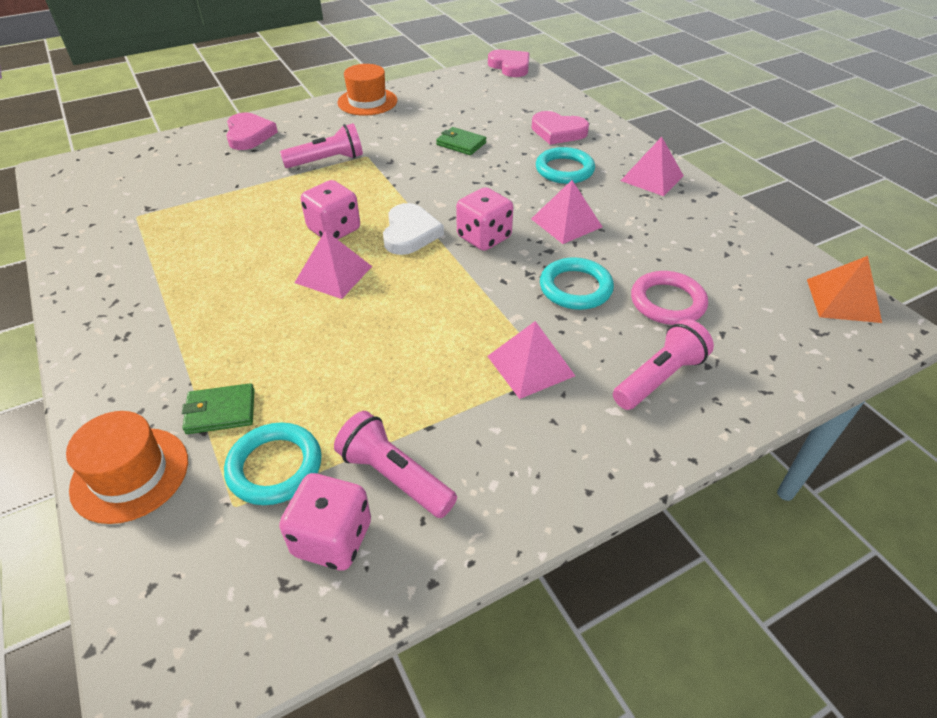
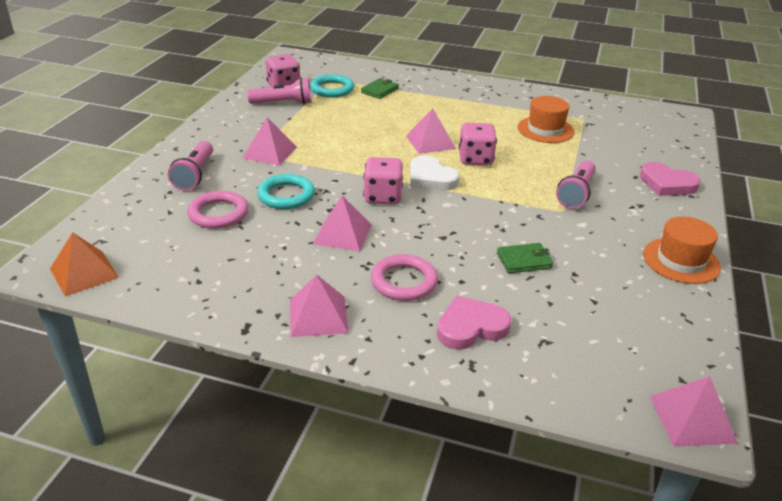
camera: 135 degrees right, 10 degrees down
(130, 474) = (377, 71): orange hat -> orange hat (545, 129)
(510, 66) = (692, 419): pink heart -> pink pyramid
(564, 170) = (404, 281): turquoise ring -> pink ring

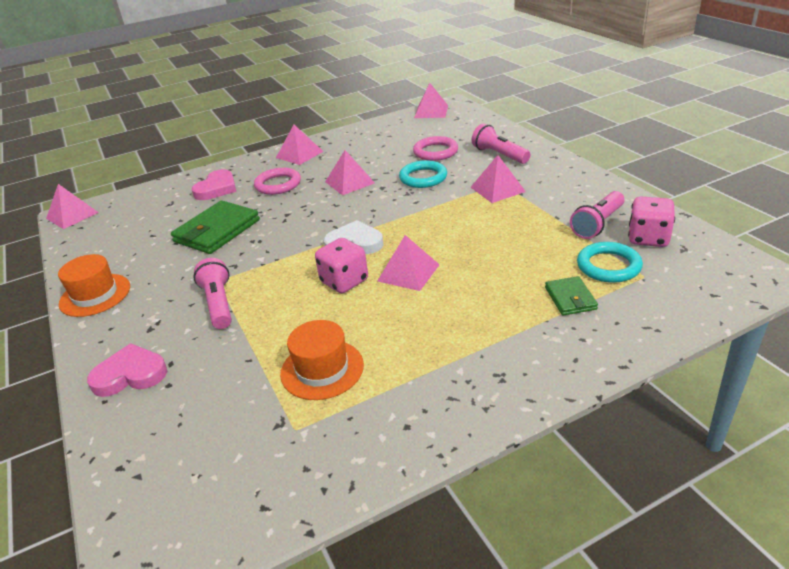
camera: 140 degrees right, 0 degrees up
(84, 273) = (431, 111): orange pyramid -> pink pyramid
(383, 197) = (364, 211): pink dice -> none
(524, 260) = (217, 231): green wallet -> green wallet, size x1.86

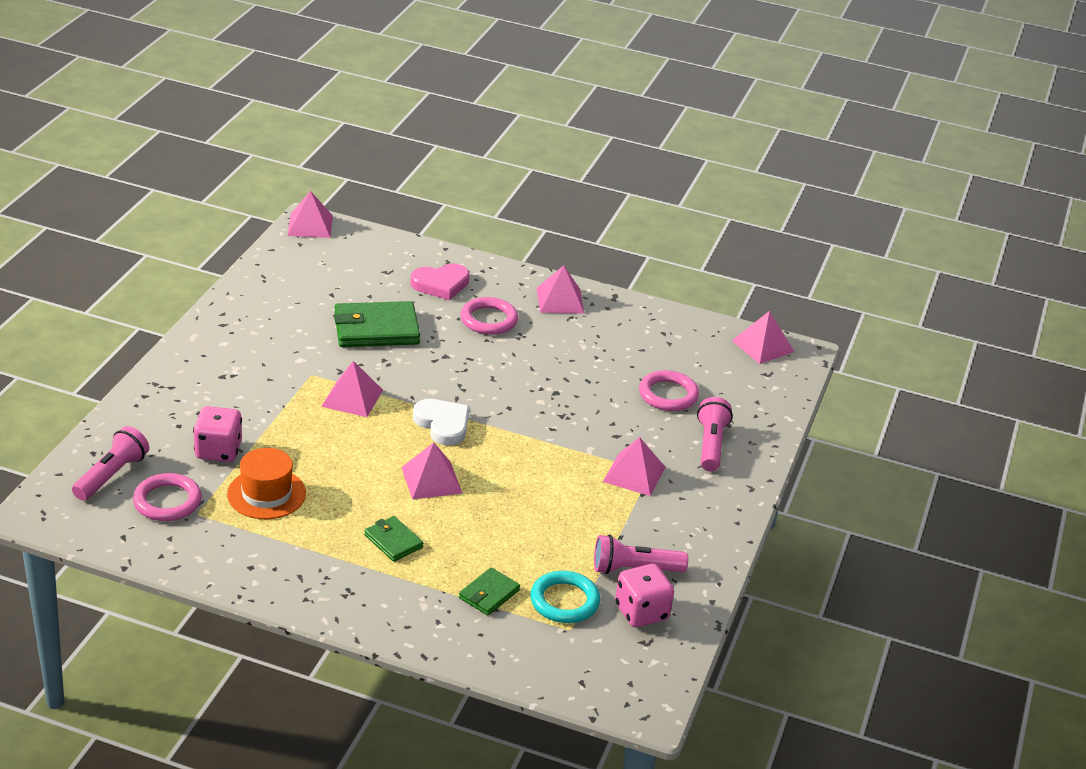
camera: 40 degrees right, 0 degrees up
(95, 295) = (229, 319): orange hat -> none
(130, 375) = (170, 400): pink heart -> none
(218, 304) = (284, 394): pink flashlight -> pink flashlight (112, 475)
(254, 444) = (167, 501): none -> pink ring
(344, 281) = (381, 448): pink dice -> pink dice (218, 451)
(349, 182) = (542, 365): pink pyramid -> pink pyramid (352, 398)
(423, 178) = (603, 412): turquoise ring -> none
(459, 321) = (393, 541): none -> green wallet

